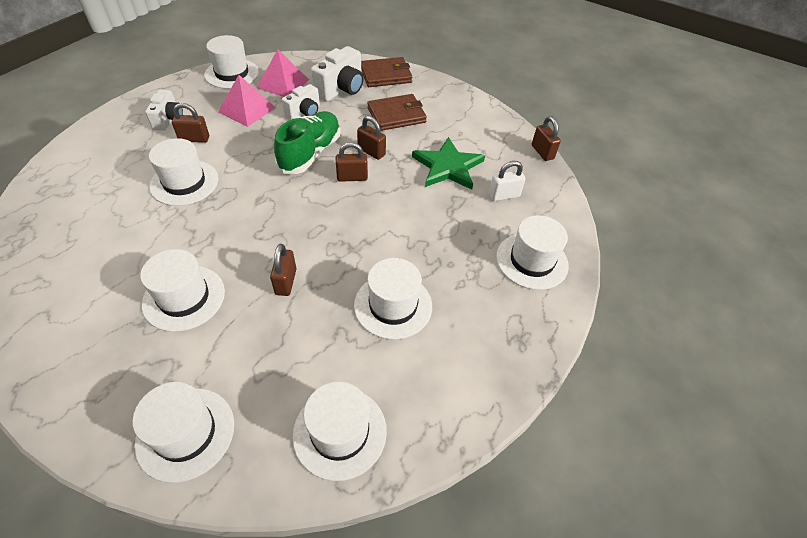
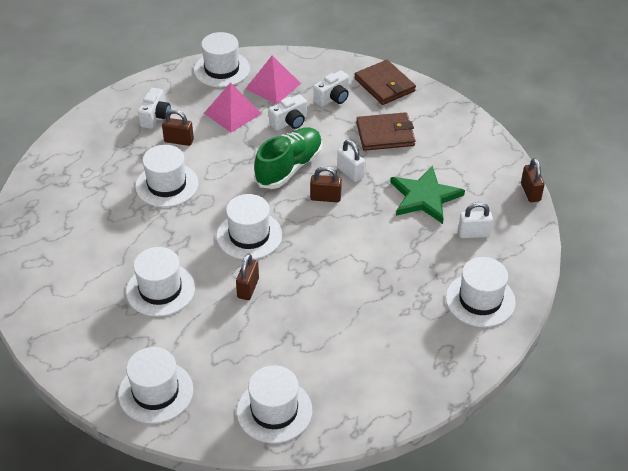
camera: 15 degrees right, 5 degrees down
(341, 89) = (333, 98): white camera -> white camera, size x0.65
(371, 152) = (350, 173): brown padlock -> white padlock
(385, 75) = (384, 85): brown wallet -> brown wallet turned 60 degrees clockwise
(393, 305) = (339, 321): white hat -> white hat (249, 235)

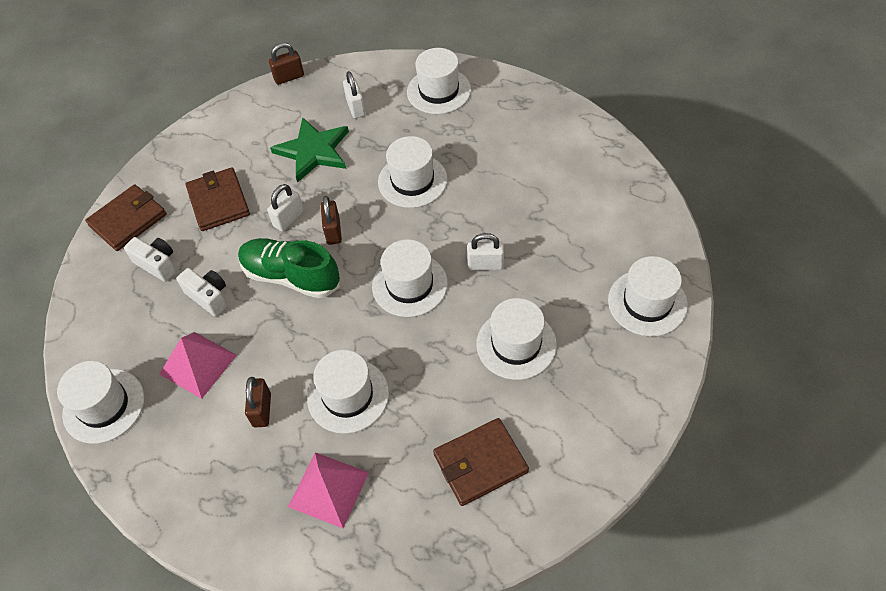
camera: 100 degrees left, 10 degrees up
(74, 246) = (480, 463): none -> brown wallet
(155, 117) = (216, 456): white camera -> none
(248, 288) = (485, 265): brown padlock -> white padlock
(273, 86) = (137, 334): pink pyramid -> pink pyramid (328, 489)
(274, 411) = (623, 204): white hat -> white hat (412, 181)

